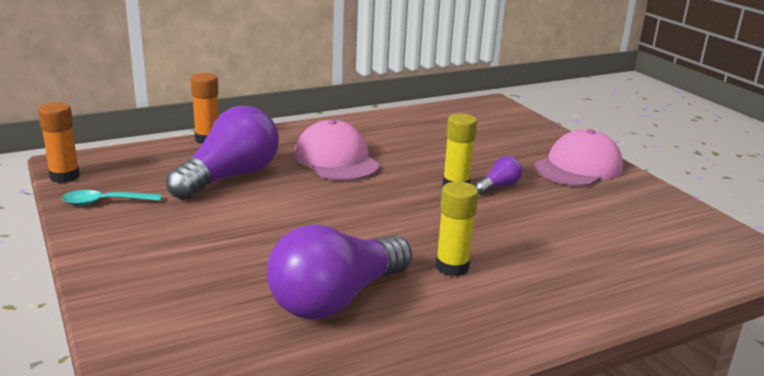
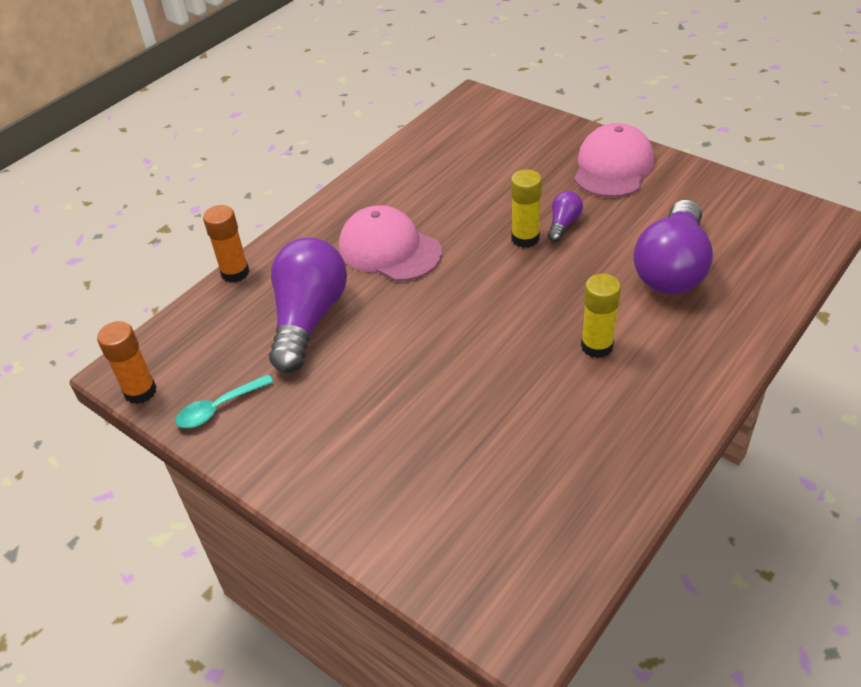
camera: 20 degrees left, 20 degrees up
(336, 299) = (532, 428): purple light bulb -> purple light bulb (672, 268)

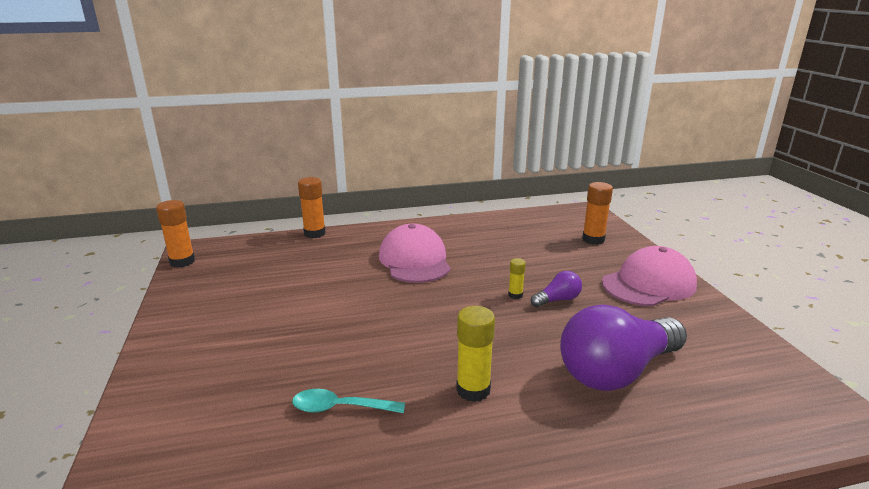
camera: 35 degrees right, 20 degrees down
(218, 408) = (198, 289): turquoise spoon -> turquoise spoon (340, 408)
(308, 319) = (313, 271): purple light bulb -> none
(519, 136) = (593, 239): none -> orange glue stick
(525, 238) = (515, 295): yellow glue stick -> yellow glue stick, size x0.55

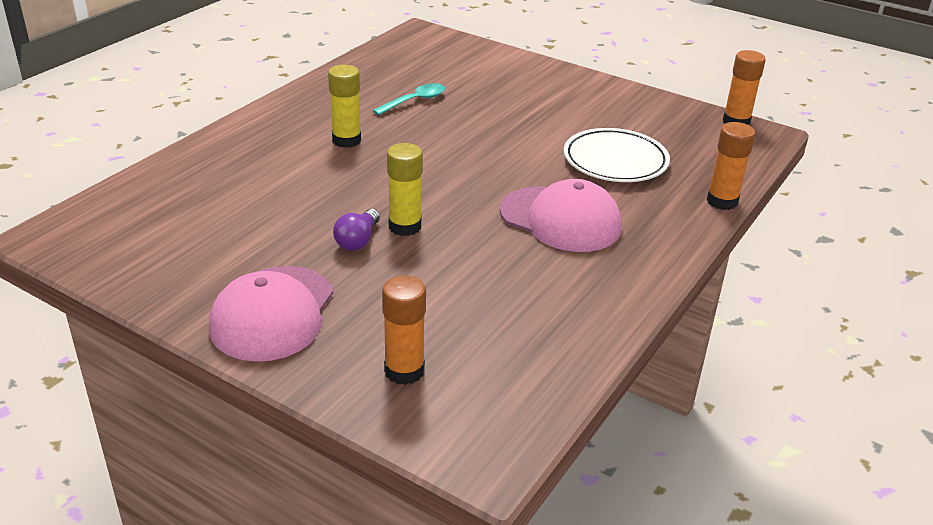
camera: 135 degrees right, 10 degrees up
(312, 274) = (615, 161): none -> white plate
(515, 295) = (405, 226): yellow glue stick -> yellow glue stick, size x1.81
(616, 371) = (250, 195): purple light bulb -> none

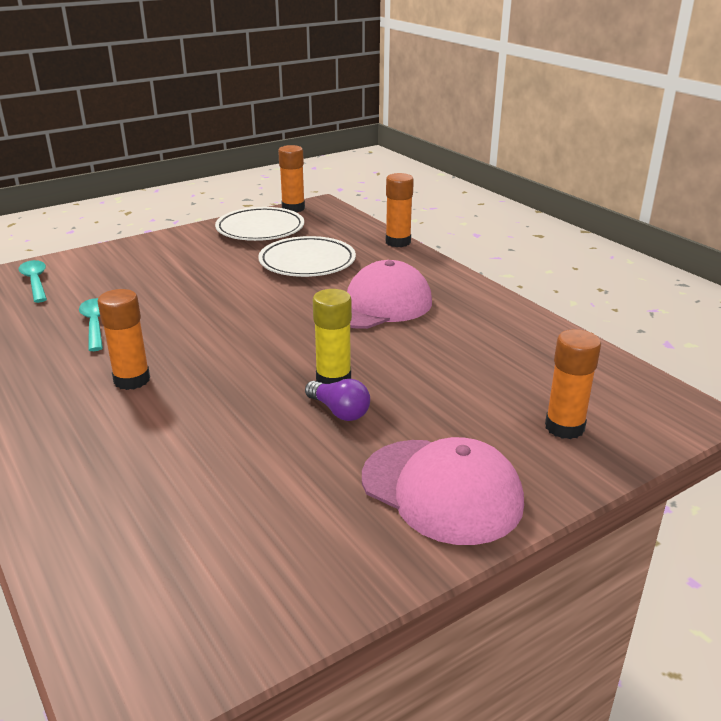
camera: 65 degrees left, 5 degrees down
(346, 140) = (132, 380): yellow glue stick -> orange glue stick
(460, 57) = (35, 282): none -> turquoise spoon
(662, 118) = (260, 229): none -> white plate

